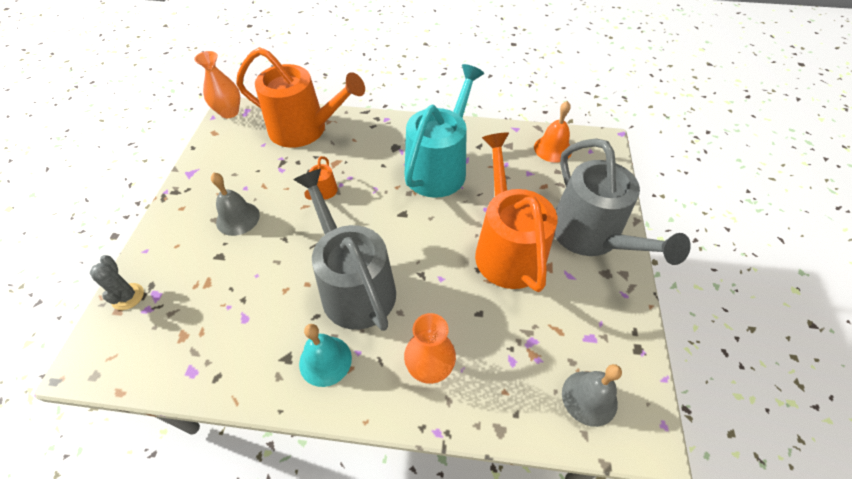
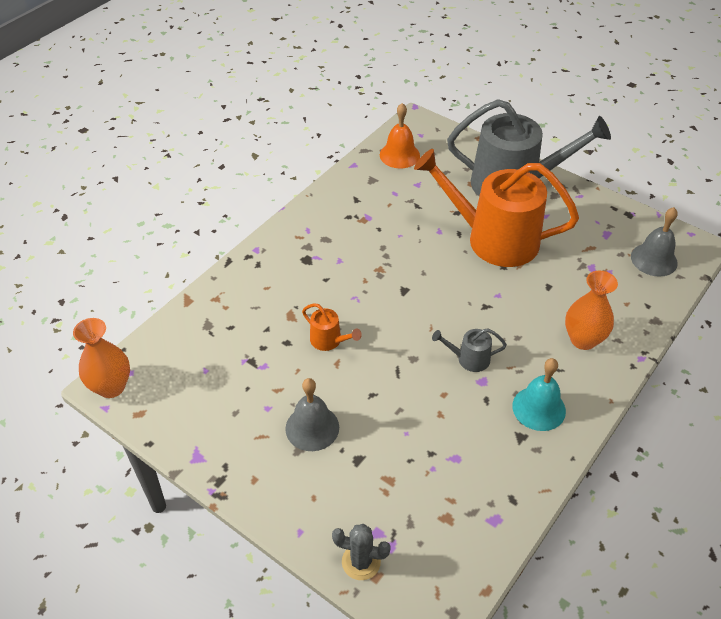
camera: 60 degrees left, 5 degrees down
(304, 129) = (212, 324): orange watering can -> none
(354, 286) = (469, 359): grey watering can -> grey watering can, size x0.40
(439, 168) = (363, 239): turquoise watering can -> none

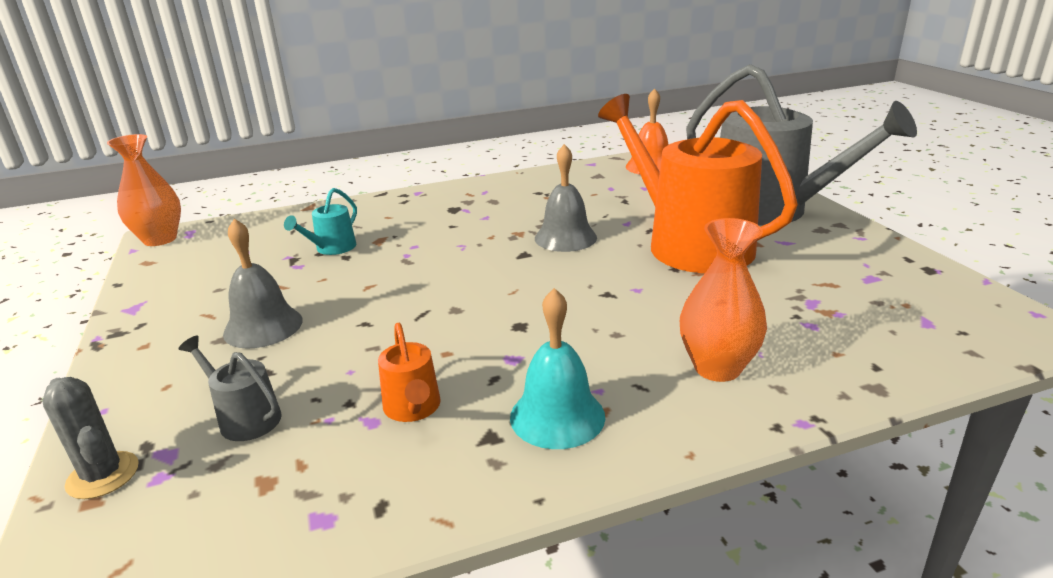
camera: 35 degrees right, 20 degrees down
(266, 338) = (332, 248): none -> turquoise watering can
(329, 340) = (387, 267): orange watering can -> orange watering can (413, 408)
(469, 359) = (523, 332): grey watering can -> grey watering can (245, 418)
(654, 259) = (935, 322): grey bell -> grey bell (565, 237)

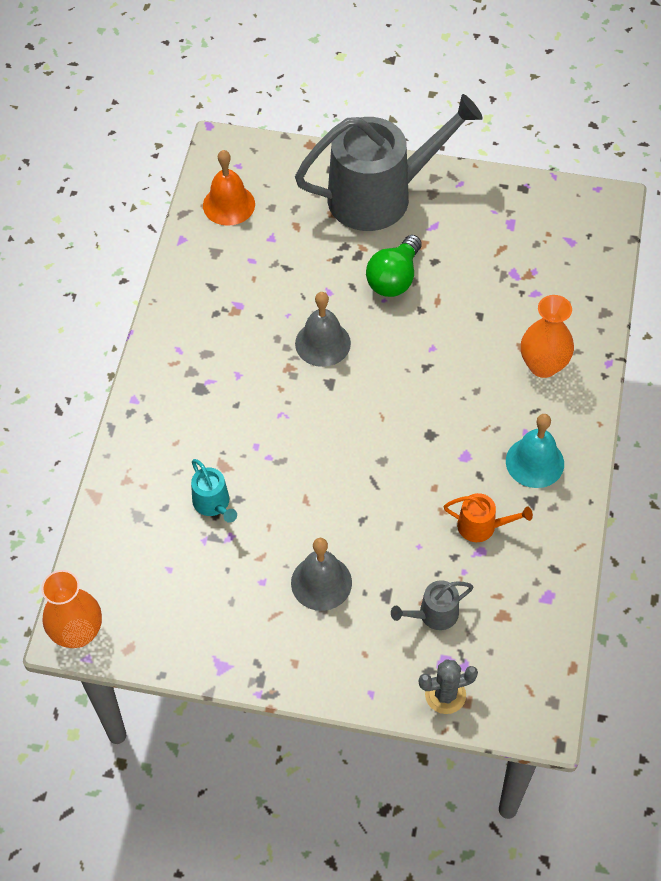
camera: 60 degrees left, 30 degrees up
(690, 244) = (394, 278): orange watering can -> green light bulb

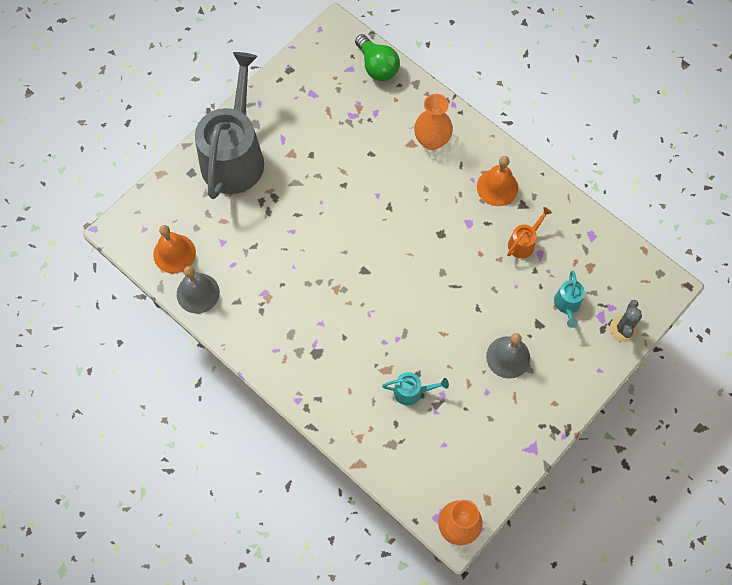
camera: 60 degrees left, 10 degrees up
(322, 343) = (330, 257): grey bell -> grey bell (198, 293)
(394, 278) = (308, 186): green light bulb -> green light bulb (377, 66)
(434, 614) = (567, 304): grey watering can -> turquoise watering can
(534, 462) = (497, 187): turquoise bell -> orange bell

